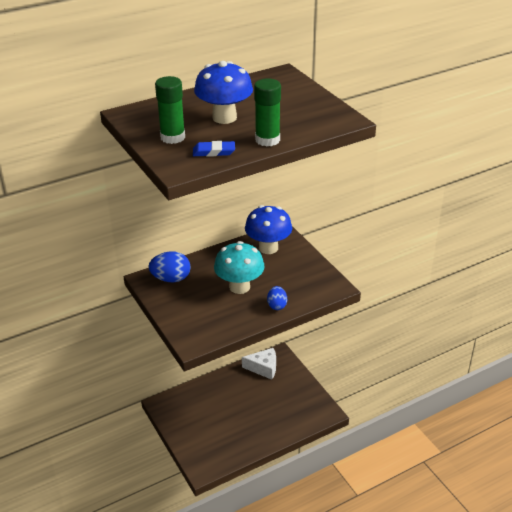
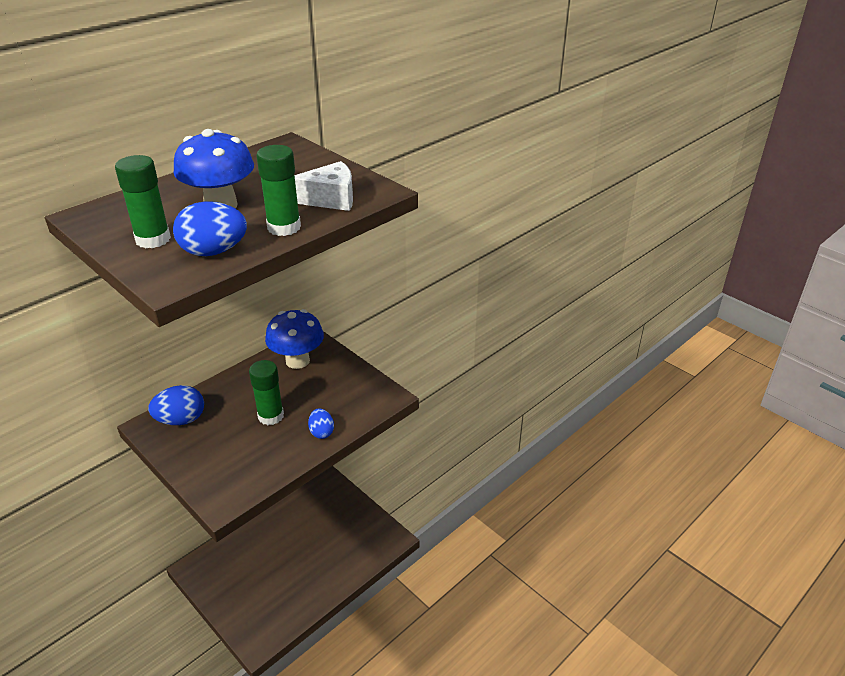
camera: 15 degrees left, 0 degrees up
(214, 152) = (214, 252): blue eraser -> blue egg
(239, 287) = (271, 416): turquoise mushroom -> green glue stick
(263, 368) = (310, 498): white cheese -> white cheese (330, 199)

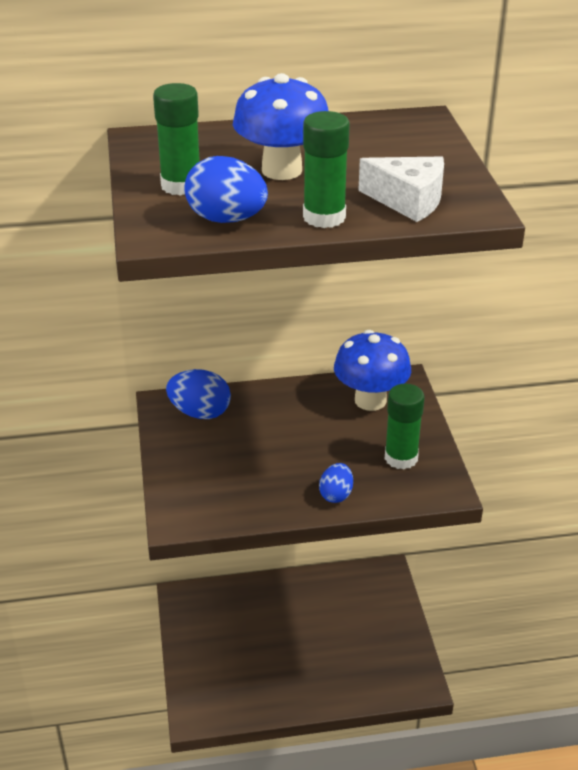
camera: 35 degrees right, 0 degrees up
(271, 416) = (294, 450): green glue stick -> green glue stick (401, 458)

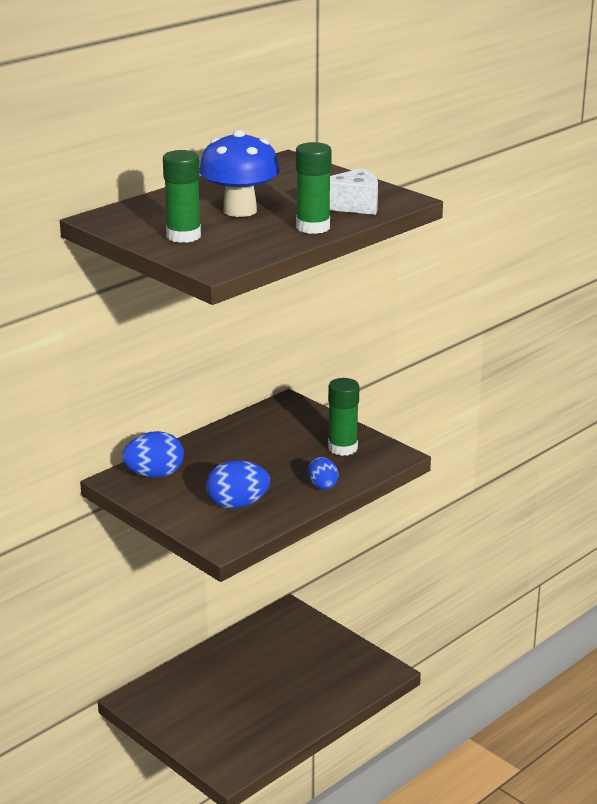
camera: 35 degrees left, 10 degrees down
(226, 219) = (250, 245): blue egg -> blue egg (237, 504)
(370, 400) = (279, 422): blue mushroom -> none

